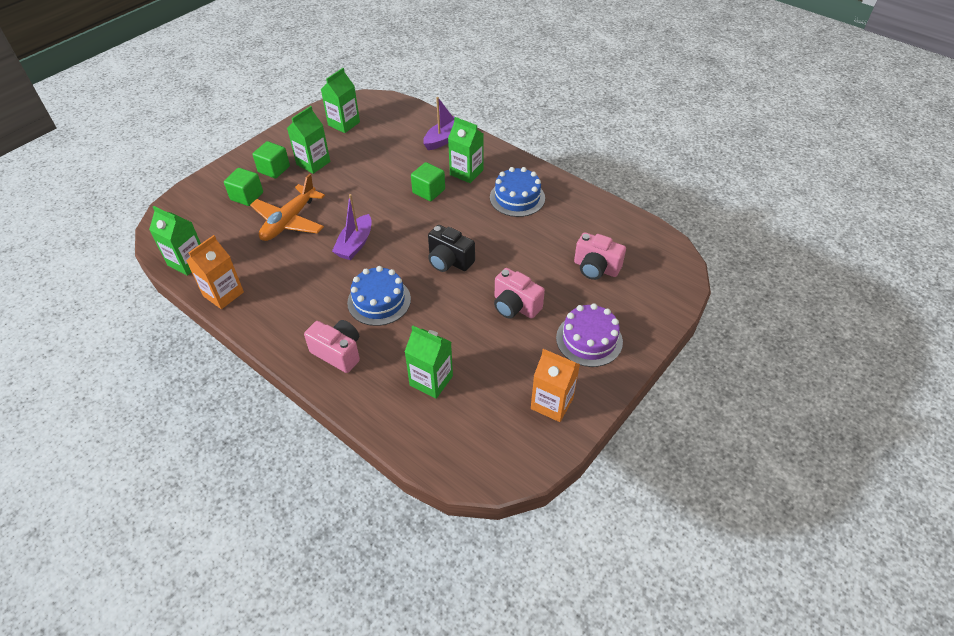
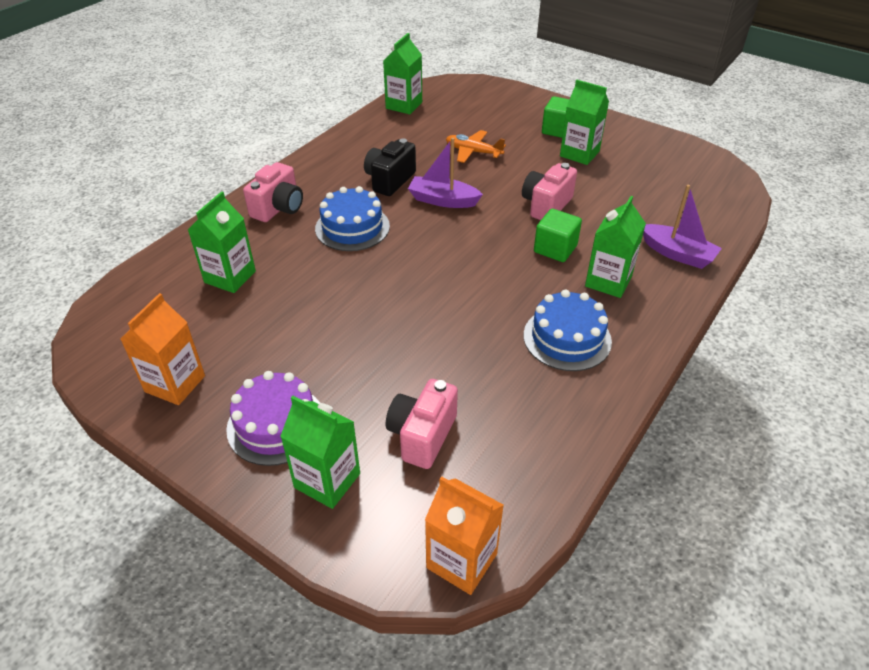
camera: 85 degrees right, 5 degrees down
(223, 294) = (361, 131): orange carton -> orange carton (461, 560)
(247, 196) = (507, 121): green cube -> none
(289, 221) = (473, 152): orange plane -> orange plane, size x0.64
(344, 124) = (668, 166): green carton -> green carton (327, 480)
(449, 261) = (422, 277): black camera -> black camera (389, 180)
(515, 306) = (342, 343): pink camera -> pink camera (546, 205)

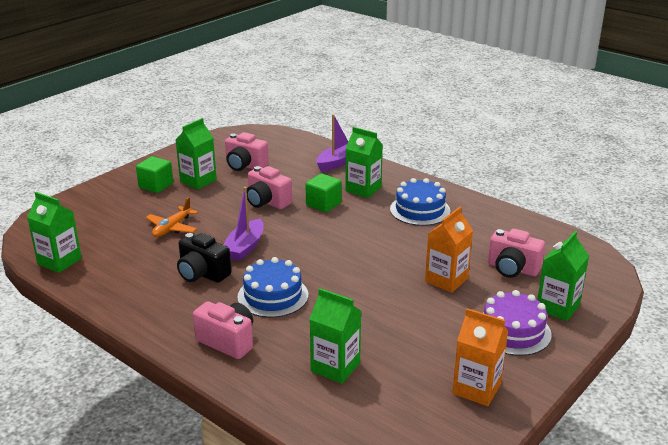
camera: 85 degrees left, 15 degrees down
(461, 560) = (601, 260): orange carton -> orange carton (446, 280)
(631, 180) = (245, 166): none -> pink camera

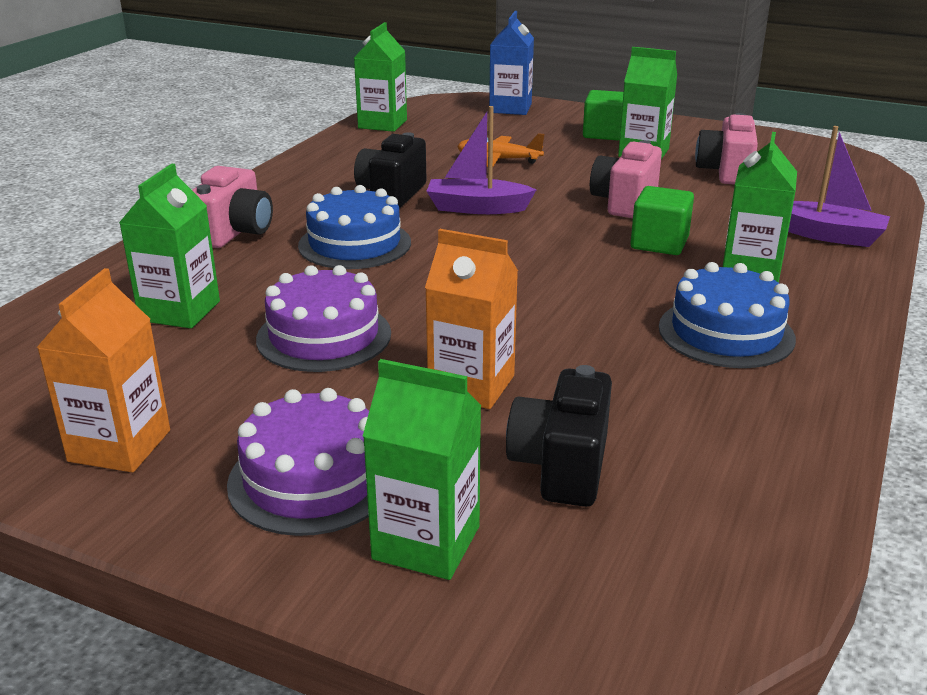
camera: 75 degrees right, 0 degrees up
(75, 207) = (510, 108): none -> blue carton
(385, 317) = (324, 336): none -> purple cake
(512, 269) = (561, 466): pink camera -> black camera

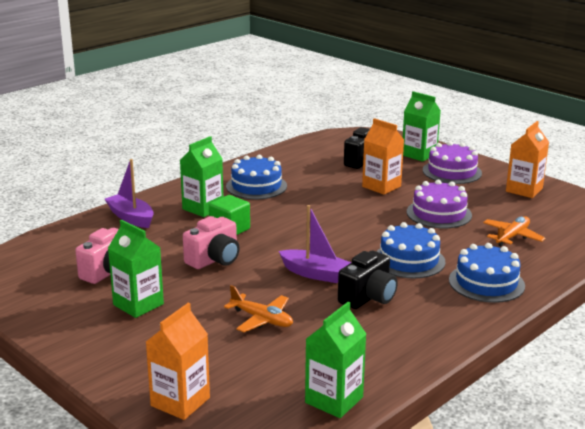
camera: 160 degrees left, 5 degrees down
(180, 311) = (512, 237): green carton -> orange plane
(235, 233) = (486, 283): pink camera -> blue cake
(510, 108) = (180, 402): blue carton -> orange carton
(604, 134) = (138, 336): green cube -> none

